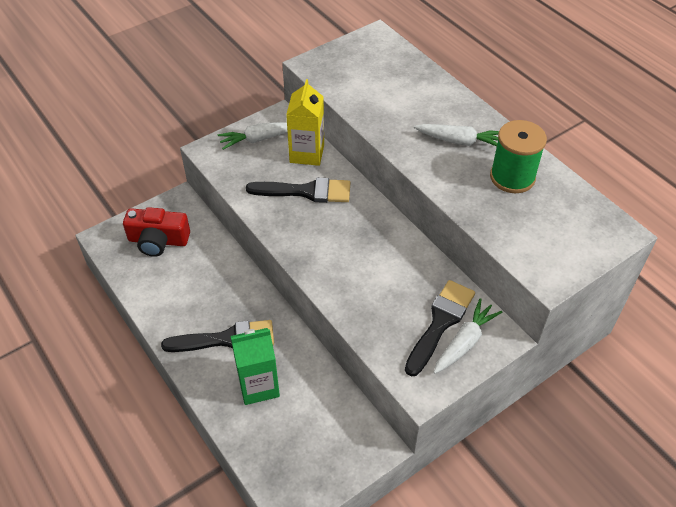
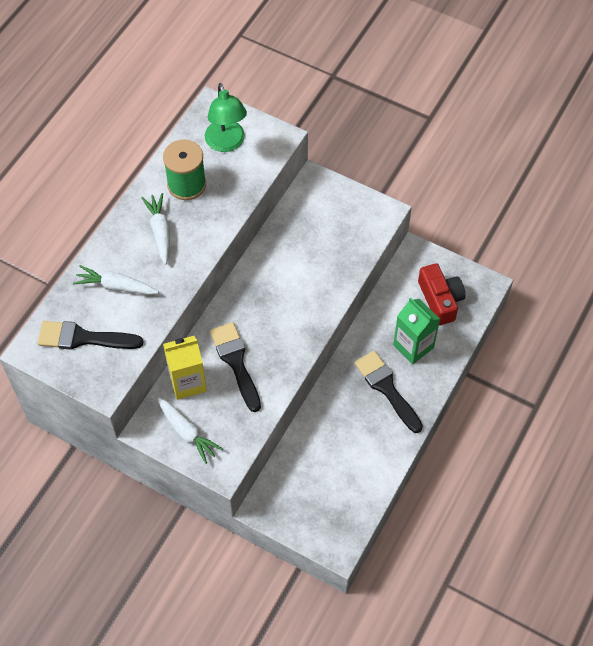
camera: 115 degrees left, 10 degrees up
(158, 240) = (318, 498): red camera -> red camera (440, 300)
(440, 323) = (322, 219): black brush -> black brush (83, 338)
(464, 342) = (331, 200): white carrot -> white carrot (116, 286)
(558, 227) = (227, 143): none -> green lamp

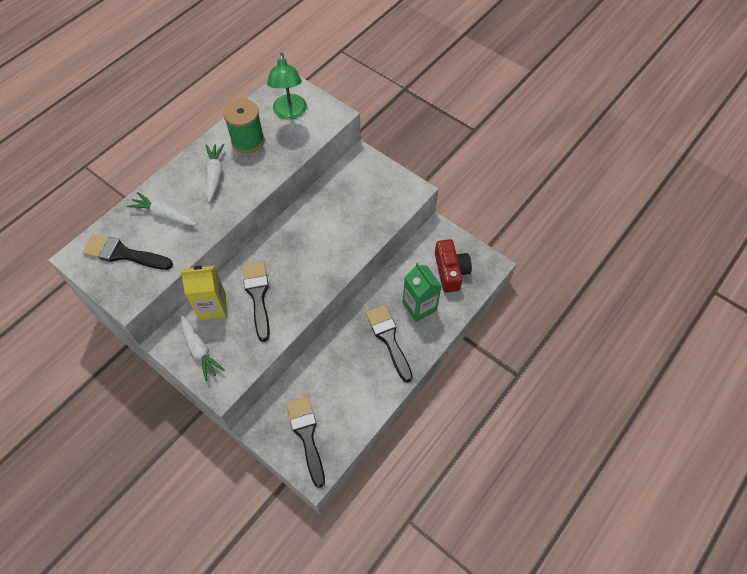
camera: 10 degrees right, 0 degrees up
(320, 508) = (307, 435): none -> black brush

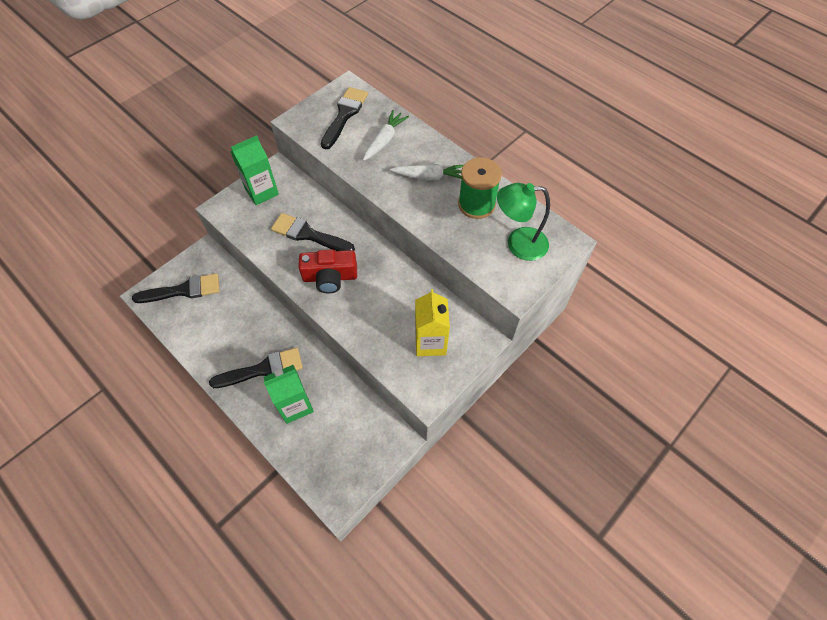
camera: 95 degrees right, 0 degrees up
(199, 350) = (262, 192): white carrot -> green carton
(212, 306) = (304, 199): yellow carton -> yellow carton (430, 342)
(258, 296) = (308, 234): black brush -> black brush turned 150 degrees counterclockwise
(450, 271) = (335, 447): red camera -> red camera (330, 277)

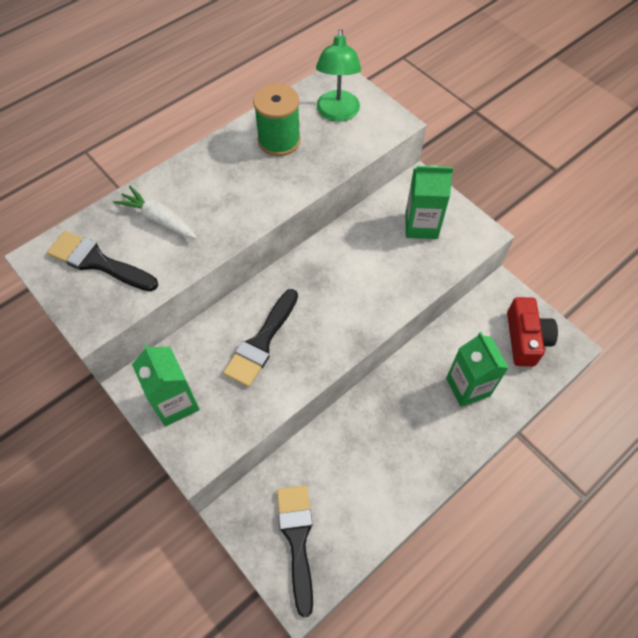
camera: 85 degrees left, 0 degrees up
(263, 369) = (422, 424): black brush -> none
(330, 277) = (330, 318): red camera -> red camera (525, 339)
(430, 177) = (230, 178): white carrot -> none
(430, 342) = (421, 225): yellow carton -> green carton

